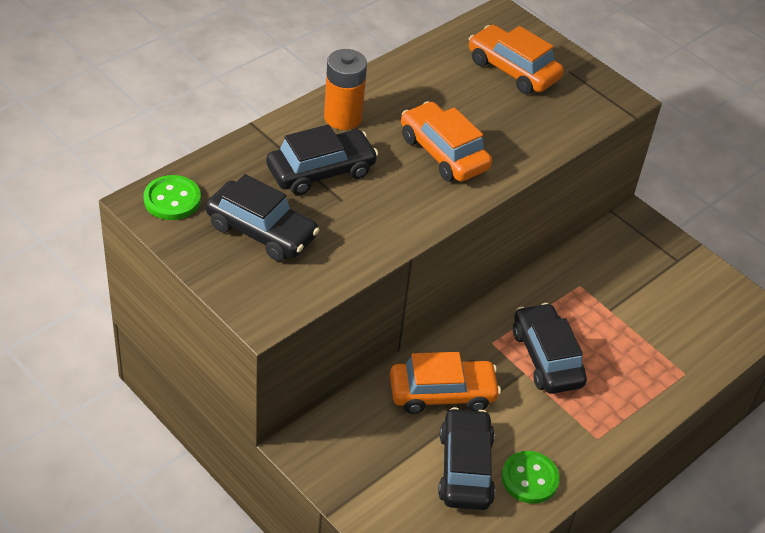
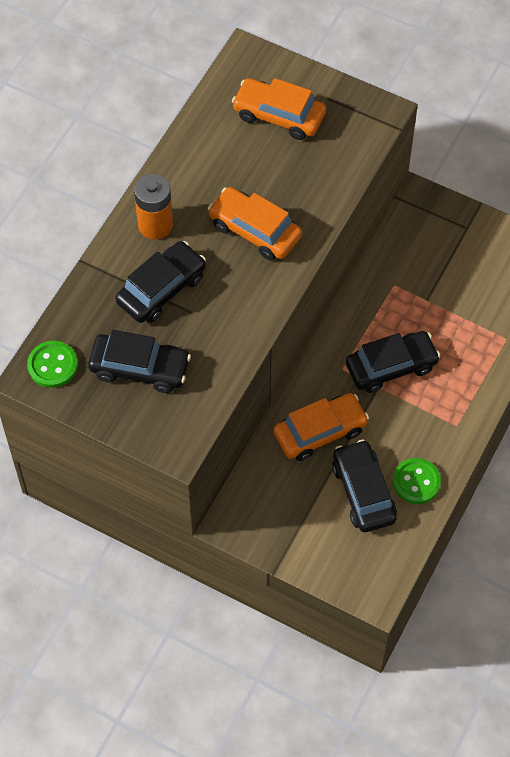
camera: 15 degrees left, 15 degrees up
(546, 358) = (391, 366): black car -> black car turned 105 degrees clockwise

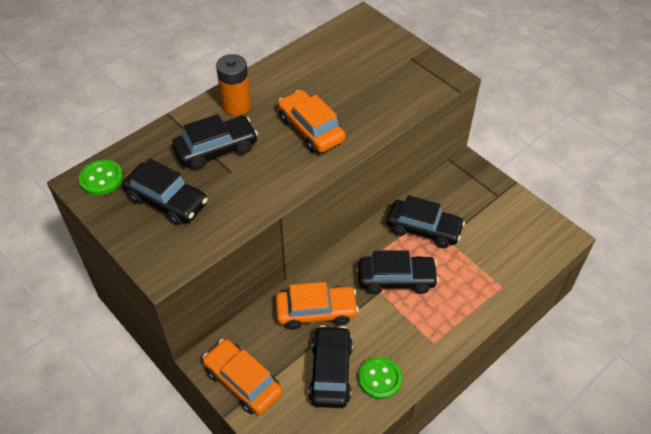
camera: 20 degrees right, 10 degrees down
(279, 115) = (368, 60): orange car -> orange car (243, 382)
(398, 296) = (423, 229): none -> black car

